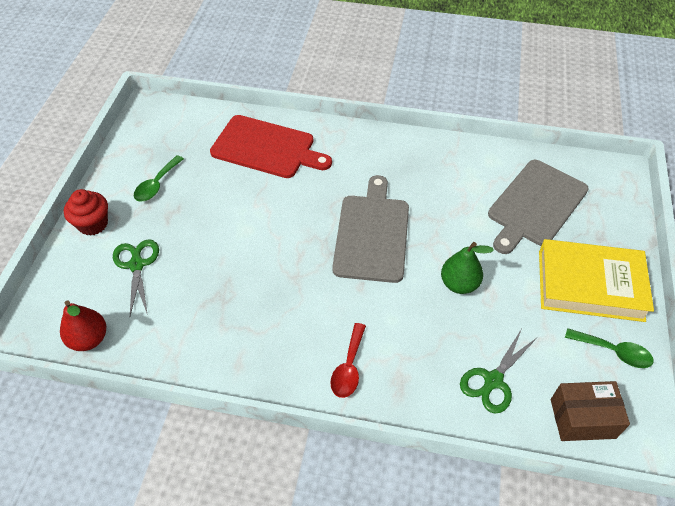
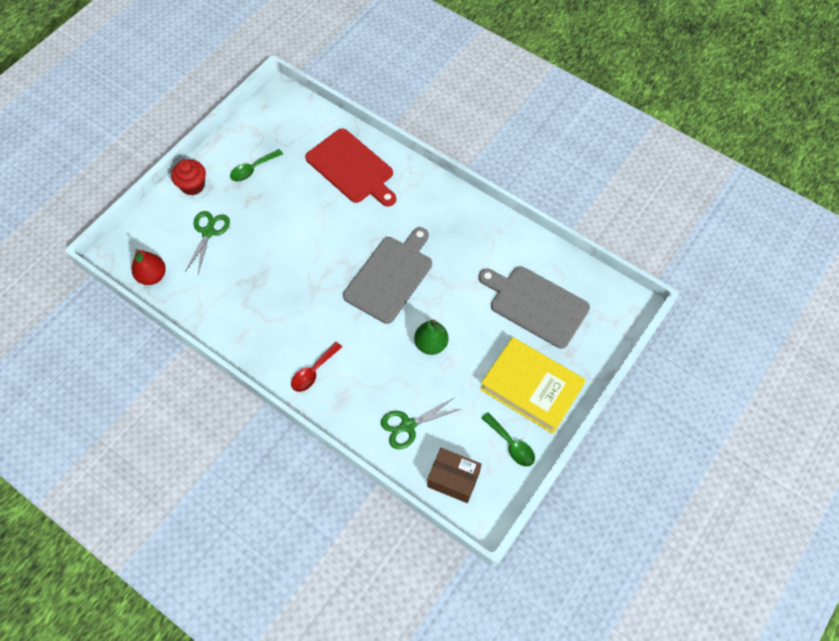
camera: 25 degrees right, 10 degrees up
(535, 205) = (535, 304): grey cutting board -> grey cutting board turned 60 degrees clockwise

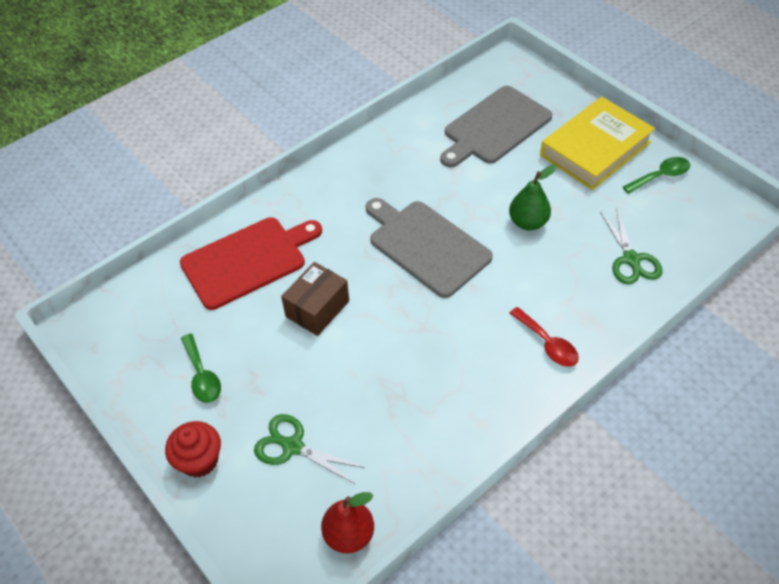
camera: 75 degrees left, 10 degrees down
(453, 479) = (700, 230): brown box -> brown box (317, 309)

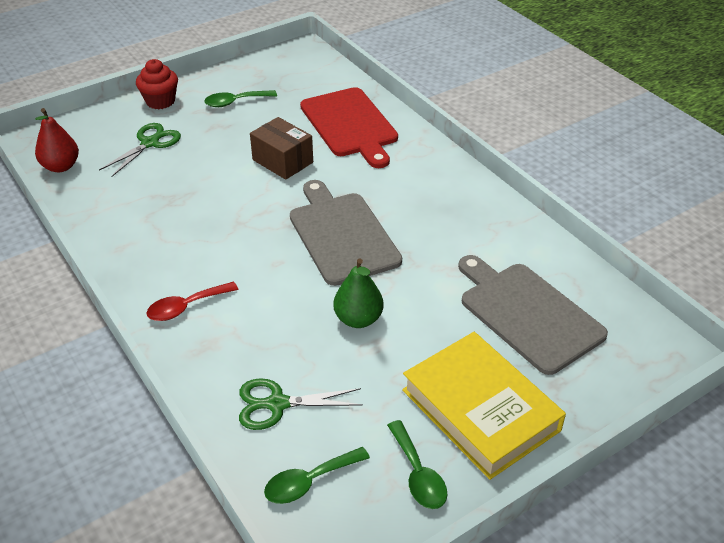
camera: 95 degrees right, 10 degrees down
(426, 245) = (342, 235): grey cutting board -> grey cutting board turned 75 degrees counterclockwise
(690, 231) = (309, 481): none -> green spoon

